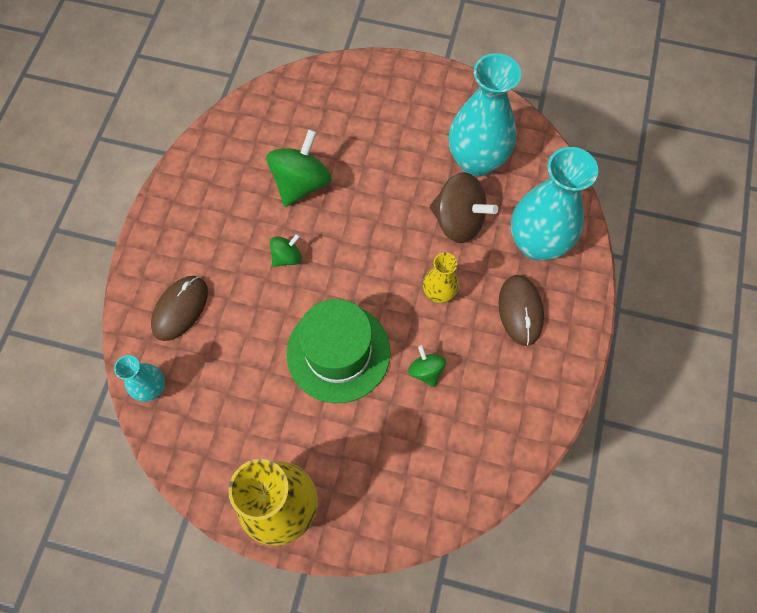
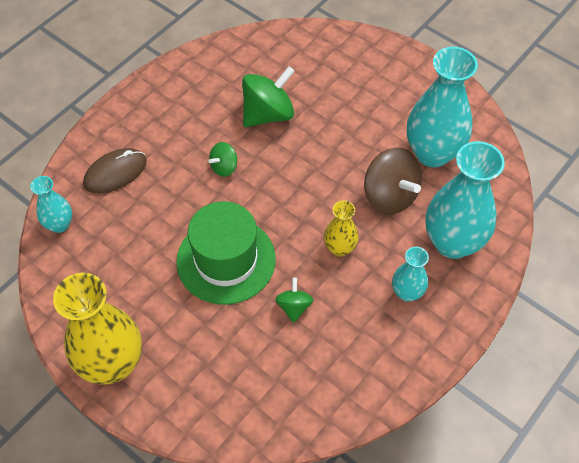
camera: 25 degrees right, 10 degrees down
(287, 257) = (224, 167): green spinning top -> green spinning top turned 150 degrees clockwise
(520, 310) = (407, 292): brown mouse -> turquoise vase

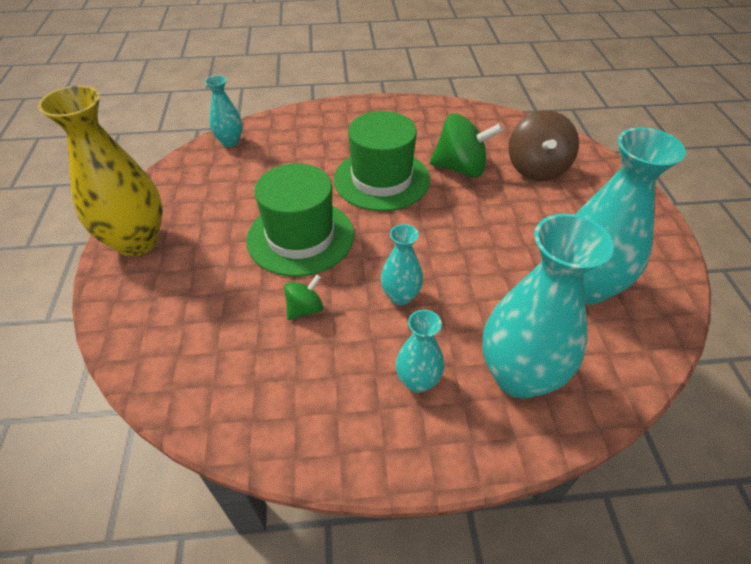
camera: 45 degrees right, 10 degrees down
(115, 173) = (304, 136): brown mouse -> none
(224, 167) = (381, 179): green spinning top -> green hat
(339, 248) = (400, 296): yellow vase -> turquoise vase
(390, 196) = (498, 290): brown spinning top -> brown spinning top (536, 168)

